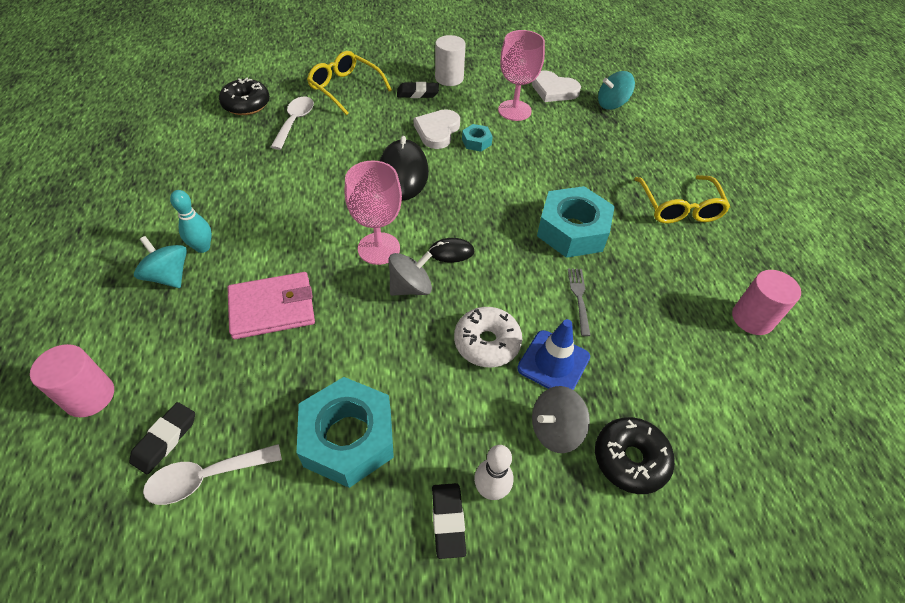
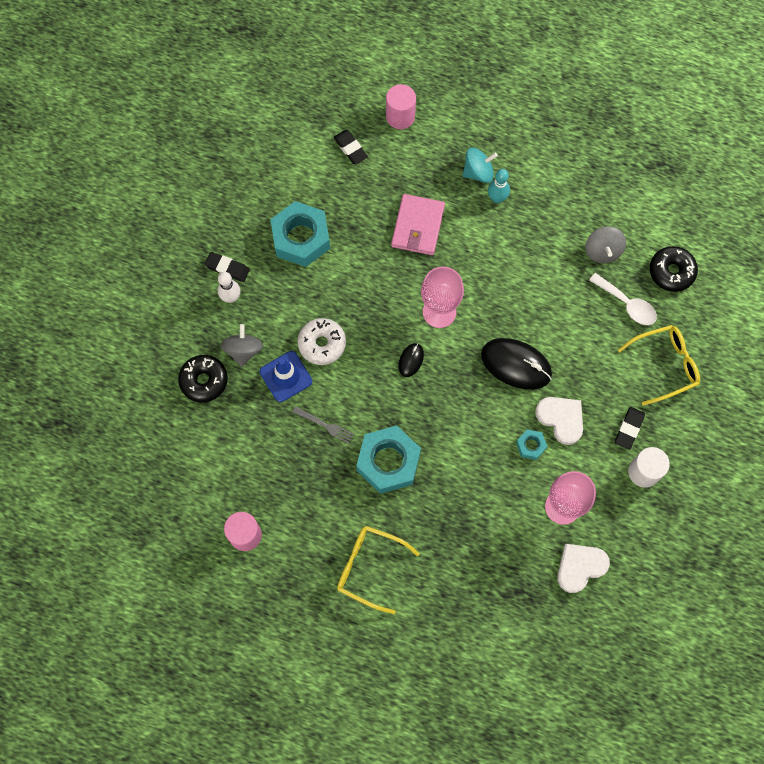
camera: 120 degrees right, 20 degrees up
(205, 477) = (316, 163): white spoon -> none
(410, 287) = (392, 317): grey spinning top -> grey spinning top (602, 251)
(612, 104) = (532, 611): turquoise spinning top -> none

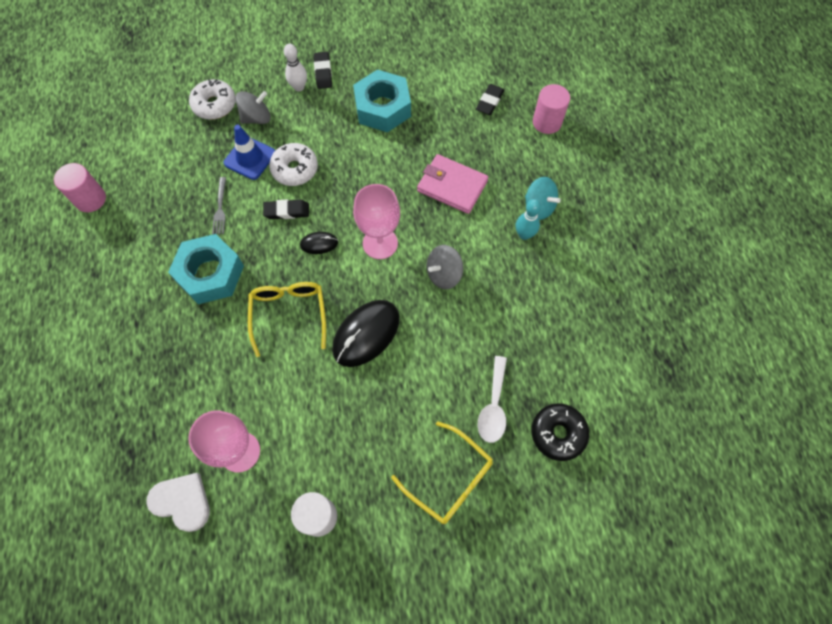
camera: 60 degrees right, 5 degrees down
(204, 381) = (214, 105): black donut -> white donut
(369, 567) = (100, 308): yellow glasses -> yellow glasses (289, 314)
(418, 226) = (452, 186): pink wallet -> pink wallet turned 45 degrees clockwise
(516, 364) = (366, 334): black mouse -> black mouse turned 45 degrees clockwise
(531, 445) = (289, 389): turquoise nut -> none
(561, 419) = (332, 404): white heart -> none
(602, 251) = (535, 354): grey spinning top -> grey spinning top (444, 274)
(629, 429) = (358, 477): black eraser -> black eraser (287, 211)

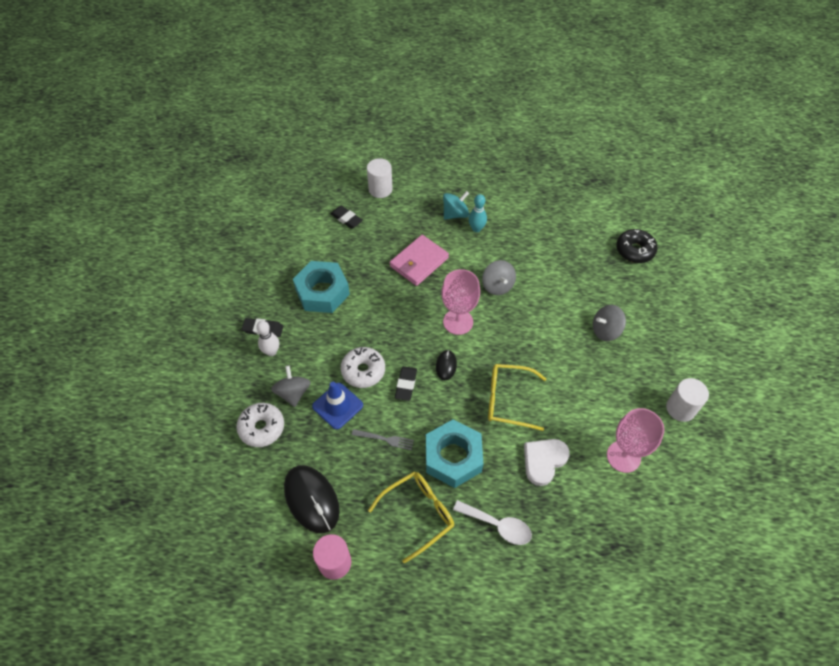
camera: 75 degrees left, 10 degrees down
(182, 502) = (661, 507): white heart -> white heart (544, 461)
(366, 334) = (537, 348): black mouse -> black mouse (311, 499)
(412, 410) = (605, 330): none -> grey spinning top
(450, 479) = (660, 319): yellow glasses -> yellow glasses (418, 513)
(493, 406) = (610, 281): white spoon -> white spoon (498, 525)
(547, 122) = (380, 189): pink cylinder -> white cylinder

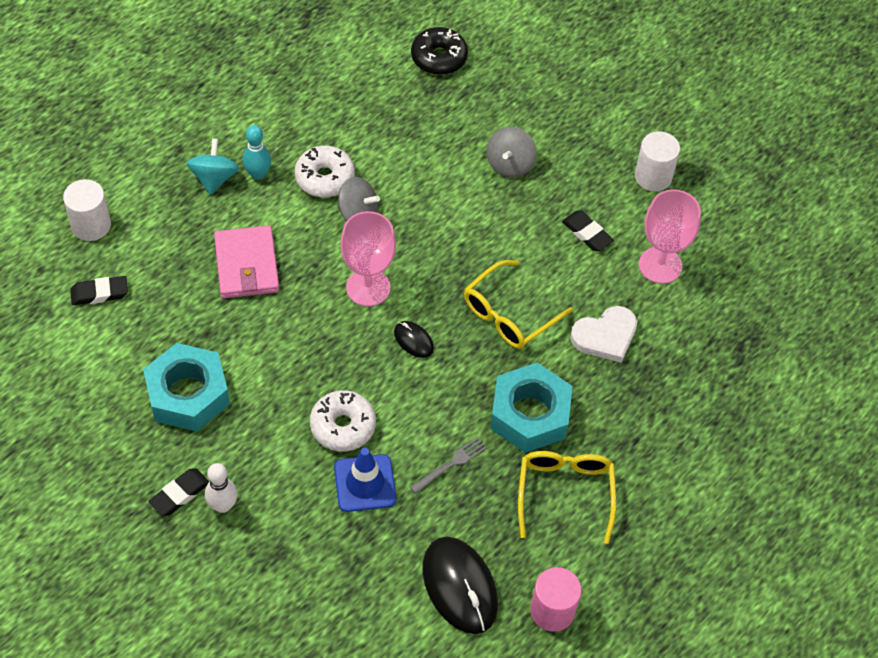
camera: 55 degrees left, 0 degrees up
(262, 428) = (321, 582): white donut -> white donut (324, 178)
(293, 393) = (304, 518): grey spinning top -> none
(311, 499) = (459, 586): black mouse -> black mouse turned 60 degrees clockwise
(406, 385) = (401, 396): black eraser -> black eraser (587, 233)
(498, 525) = (638, 429): white spoon -> none
(544, 461) = (605, 336): white heart -> white heart turned 105 degrees counterclockwise

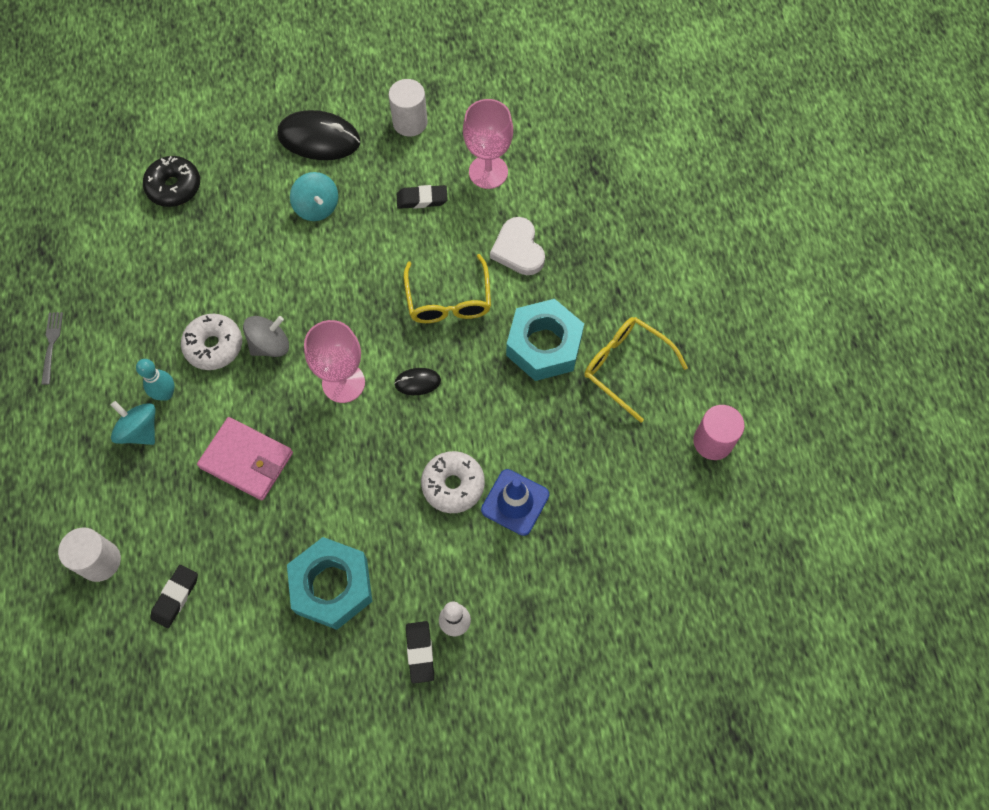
camera: 50 degrees left, 10 degrees up
(451, 464) = (544, 429): grey fork -> grey fork (51, 344)
(459, 586) = (650, 492): black mouse -> black mouse (319, 138)
(510, 164) = (317, 207): grey spinning top -> turquoise spinning top
(605, 336) = (518, 249): white heart -> white heart turned 150 degrees clockwise

